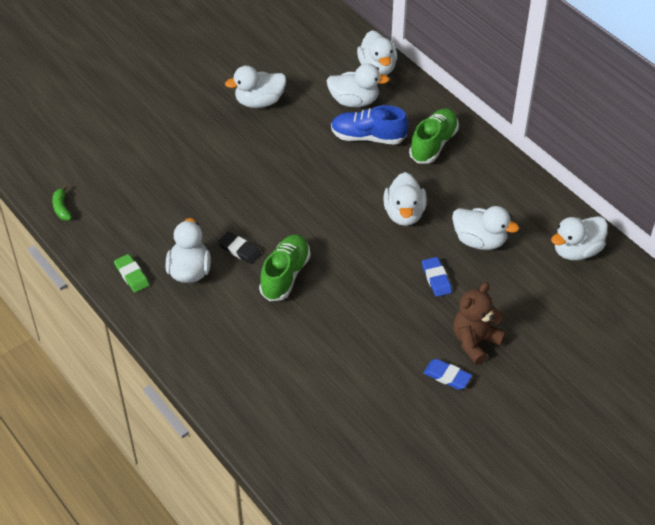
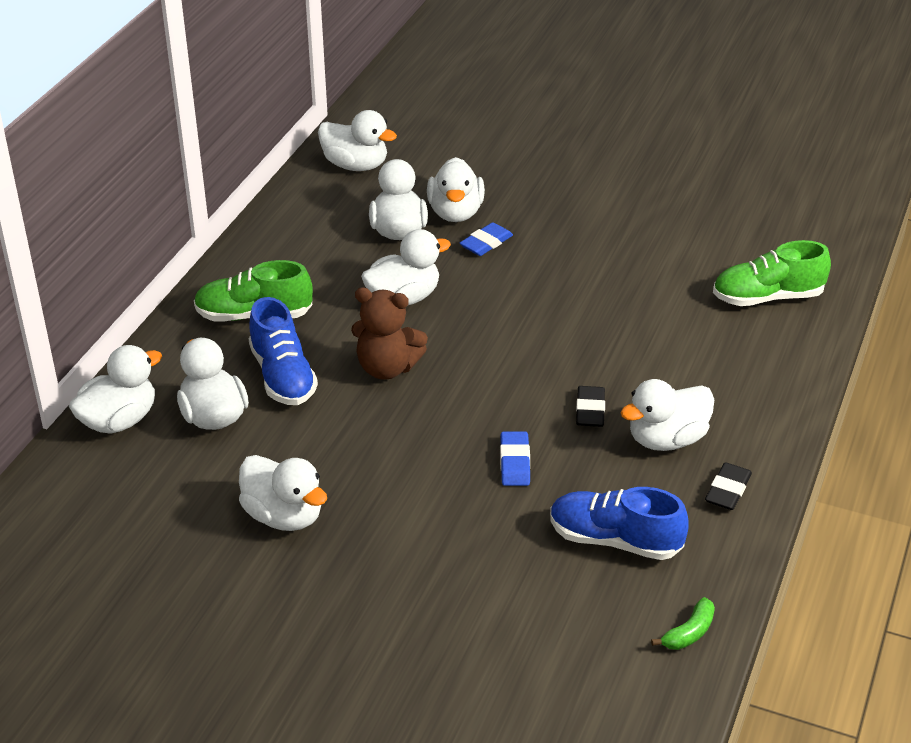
camera: 120 degrees left, 10 degrees down
(132, 275) = (728, 490): green eraser -> black eraser
(139, 211) = (615, 540): none -> blue shoe
(285, 275) = (592, 355): green shoe -> green shoe (767, 297)
(447, 376) = (612, 197): blue eraser -> blue eraser (514, 462)
(475, 342) = (549, 193): brown teddy bear -> brown teddy bear (387, 368)
(482, 279) = (455, 213): none -> white duck

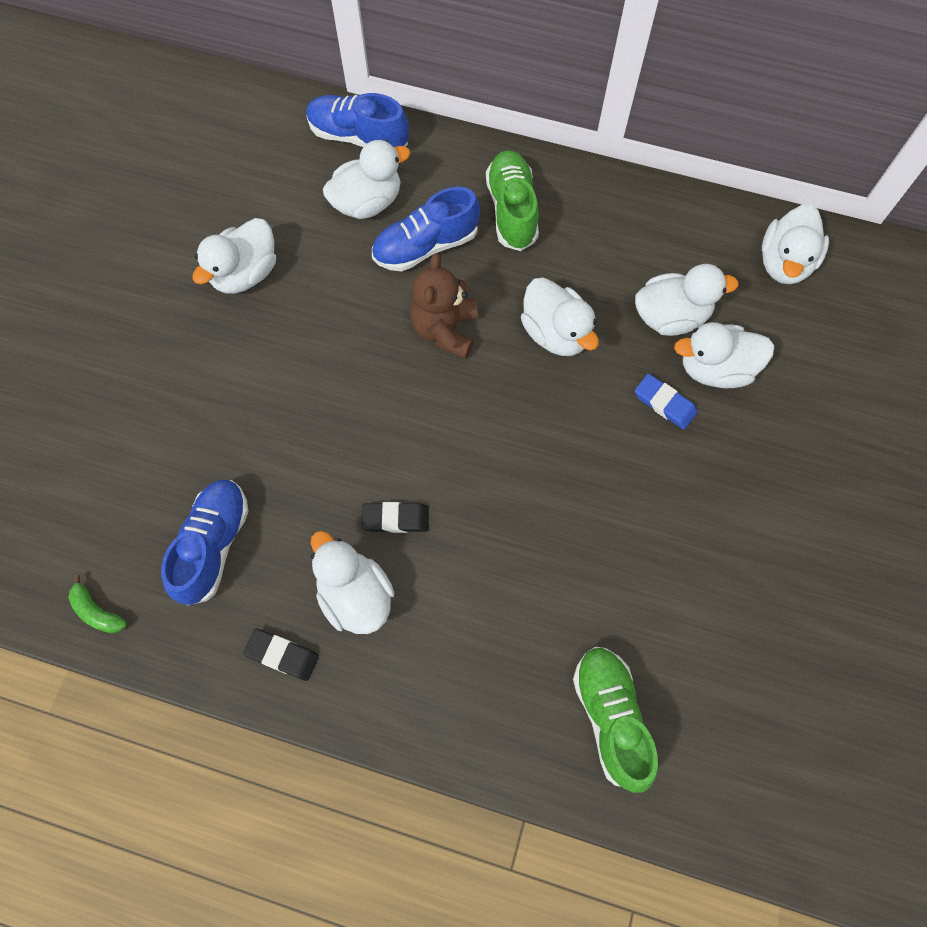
camera: 85 degrees right, 30 degrees up
(119, 420) = (358, 137): white duck -> blue shoe
(514, 462) = (317, 452): blue eraser -> none

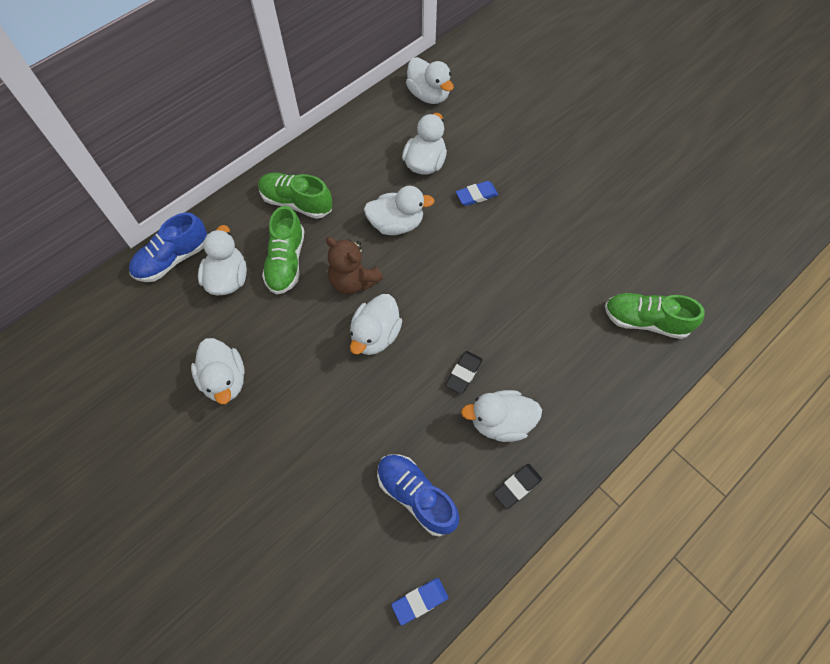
camera: 60 degrees left, 5 degrees down
(97, 611) = (420, 601): green banana -> blue eraser
(426, 246) = (286, 261): blue shoe -> green shoe
(715, 369) = (471, 160): white duck -> white duck (375, 335)

